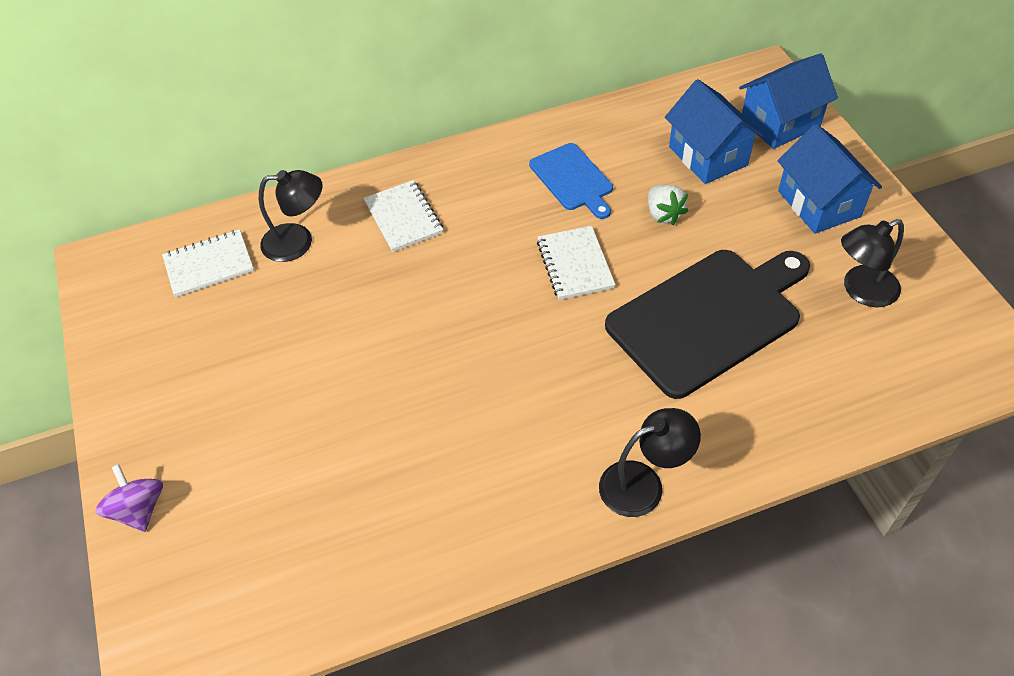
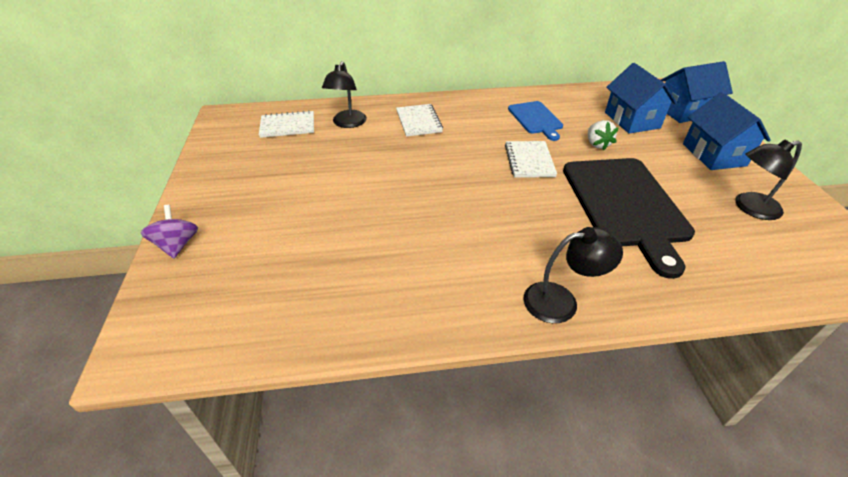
camera: 10 degrees right, 10 degrees down
(298, 242) = (347, 123): black lamp -> black lamp turned 90 degrees clockwise
(708, 318) = (625, 205): black cutting board -> black cutting board turned 105 degrees clockwise

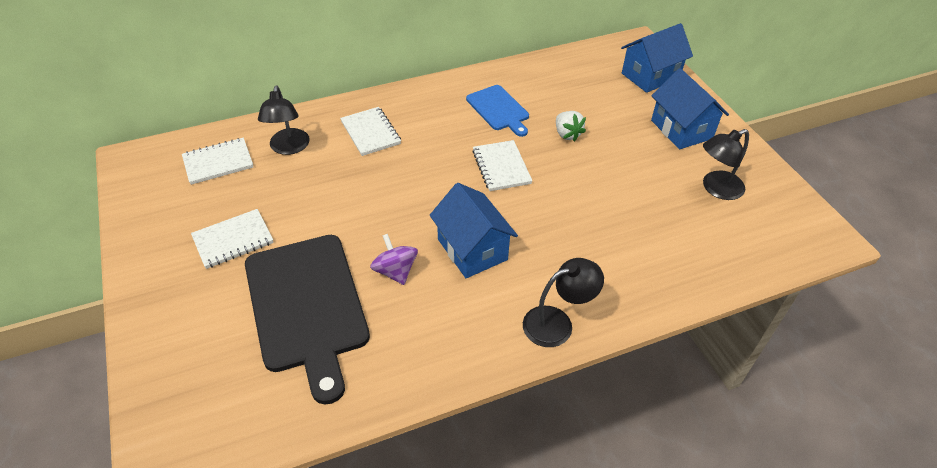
camera: 15 degrees left, 5 degrees up
(177, 245) = (152, 340): purple spinning top -> purple spinning top (395, 271)
(277, 181) = (233, 240): none -> white notebook
(625, 205) = (603, 205): black cutting board -> black cutting board (307, 306)
(631, 120) = (598, 96): blue house -> blue house (472, 249)

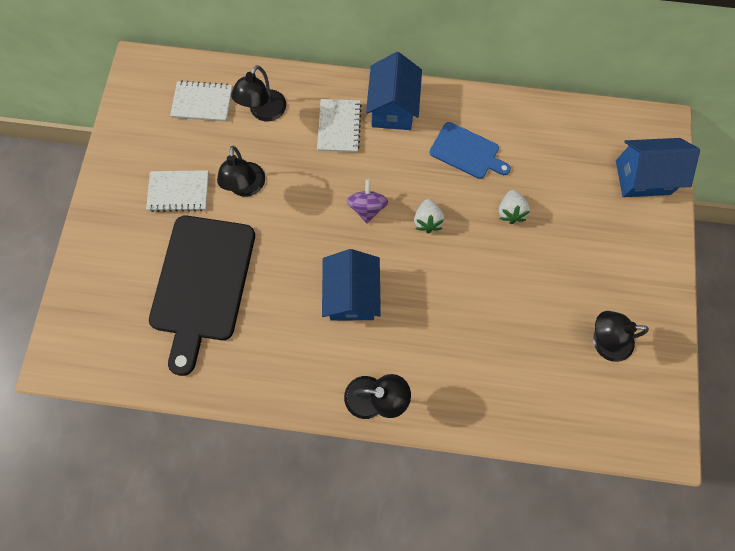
camera: 30 degrees right, 25 degrees up
(306, 209) = (246, 187): none -> black lamp
(395, 271) = (281, 285): purple spinning top -> purple spinning top (367, 208)
(499, 109) = (467, 152): blue cutting board -> blue cutting board turned 60 degrees counterclockwise
(501, 167) = (427, 221): white notebook -> white strawberry
(681, 129) = (623, 258): blue house -> blue house (392, 108)

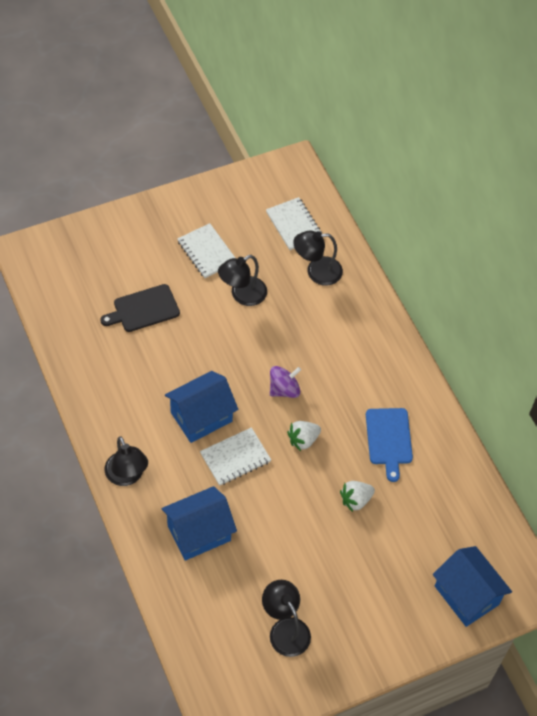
camera: 55 degrees right, 15 degrees down
(202, 283) = (143, 309): black cutting board -> black cutting board, size x0.54
(339, 127) = (342, 332): white notebook -> white notebook (235, 458)
(392, 108) = (389, 362): blue house -> blue house (199, 533)

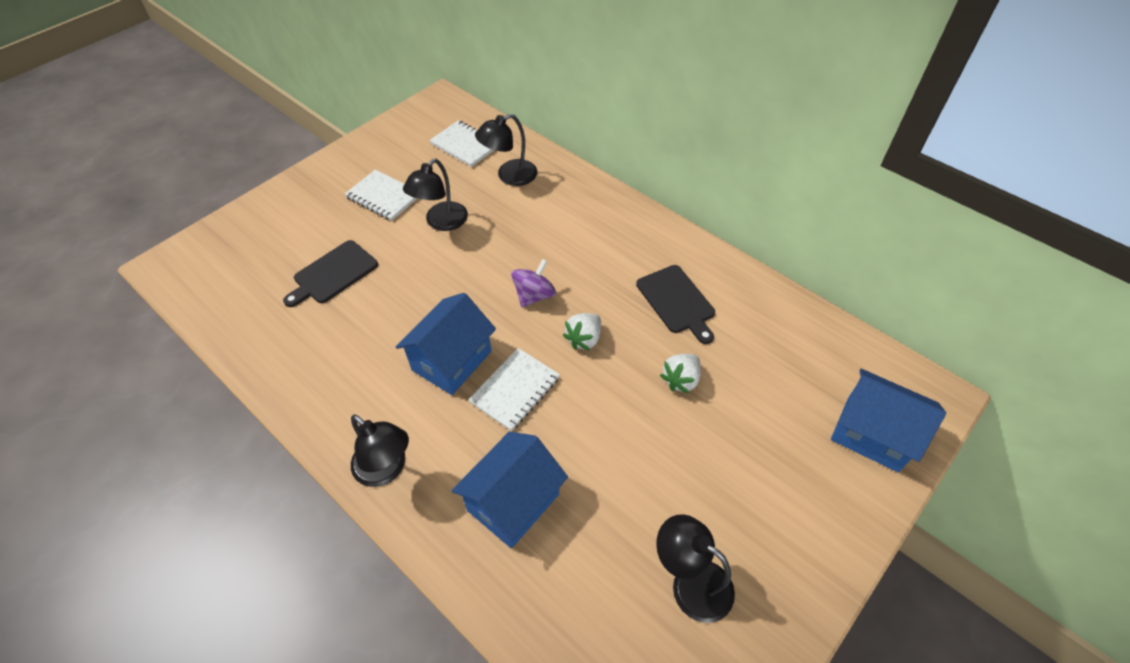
camera: 20 degrees left, 5 degrees down
(389, 439) = (677, 301): blue cutting board -> black cutting board

